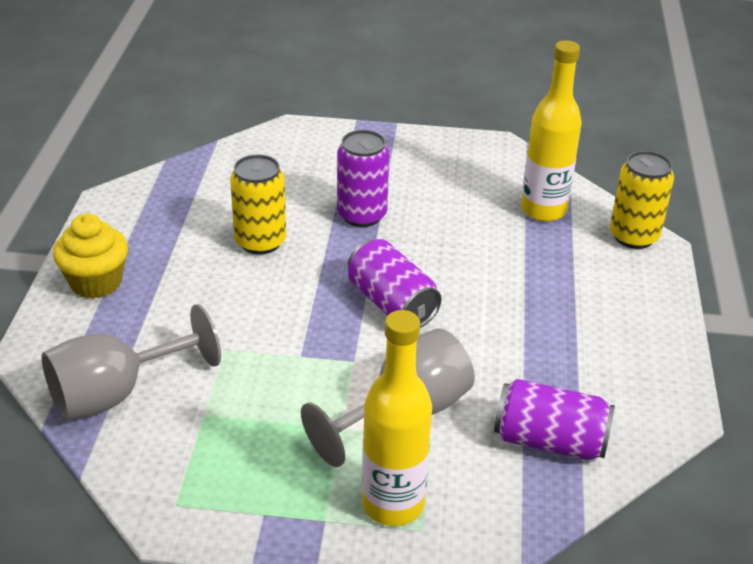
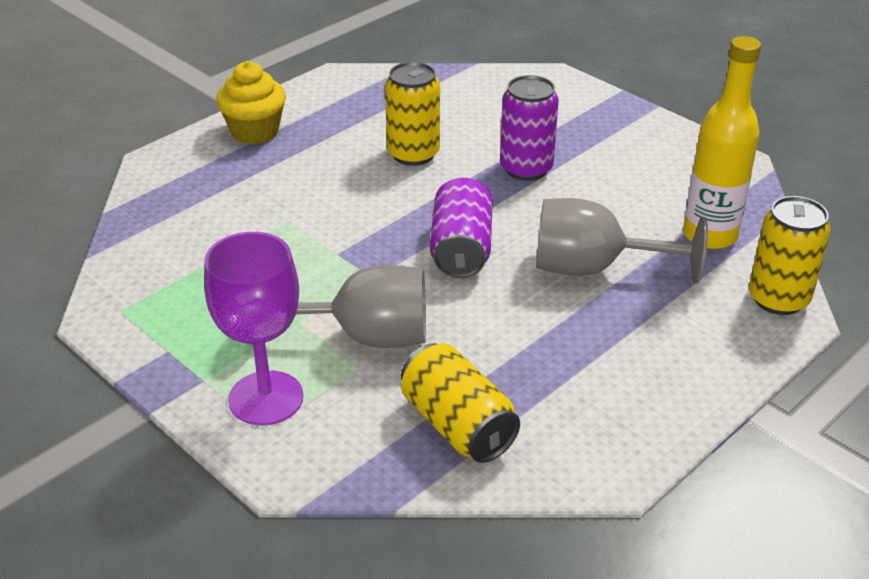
camera: 40 degrees right, 0 degrees up
(116, 394) = (174, 215): grey goblet -> grey goblet (594, 268)
(393, 504) = (266, 398): yellow bottle -> purple goblet
(550, 441) = (458, 425): purple can -> yellow can

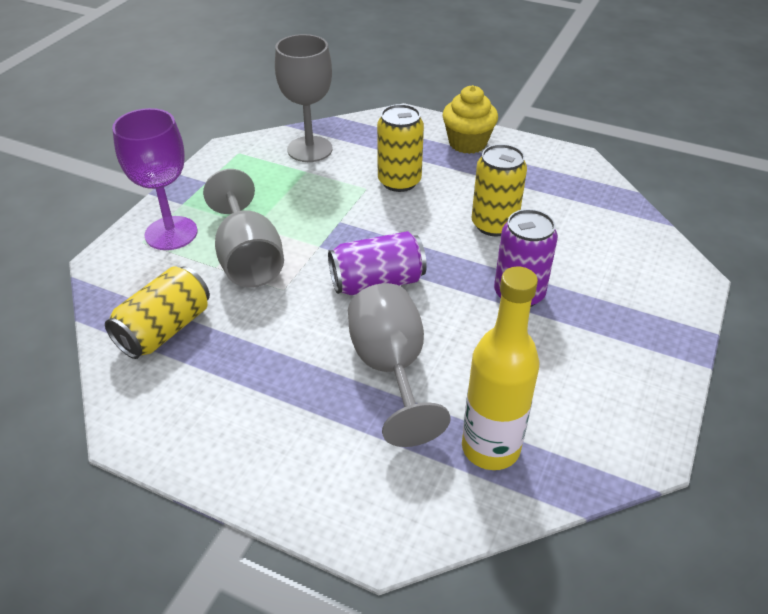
camera: 70 degrees right, 5 degrees up
(167, 247) = (310, 149): none -> grey goblet
(778, 299) = (409, 523): yellow can -> yellow can (399, 181)

